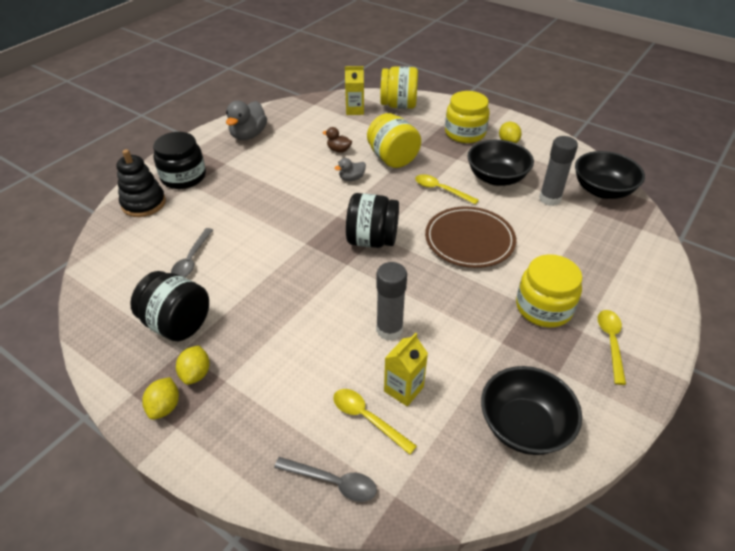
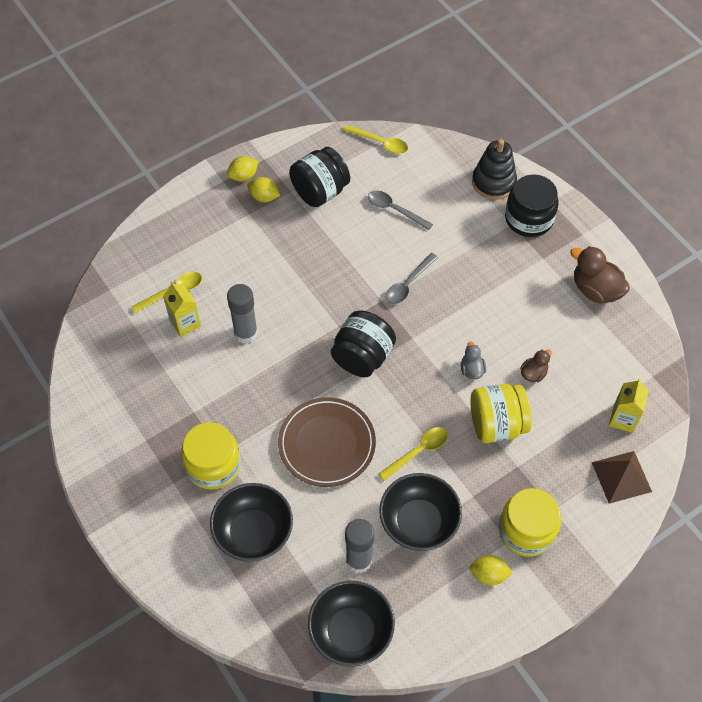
camera: 110 degrees right, 15 degrees up
(165, 407) = (243, 176): yellow lemon -> yellow lemon turned 60 degrees counterclockwise
(248, 135) = (595, 290): grey duck -> brown duck
(332, 482) = (137, 258): grey spoon -> grey spoon (408, 284)
(398, 105) = (621, 477): yellow jar -> brown pyramid
(524, 426) = (114, 389): black bowl -> black bowl (253, 532)
(611, 342) = (151, 498): yellow spoon -> yellow spoon (380, 143)

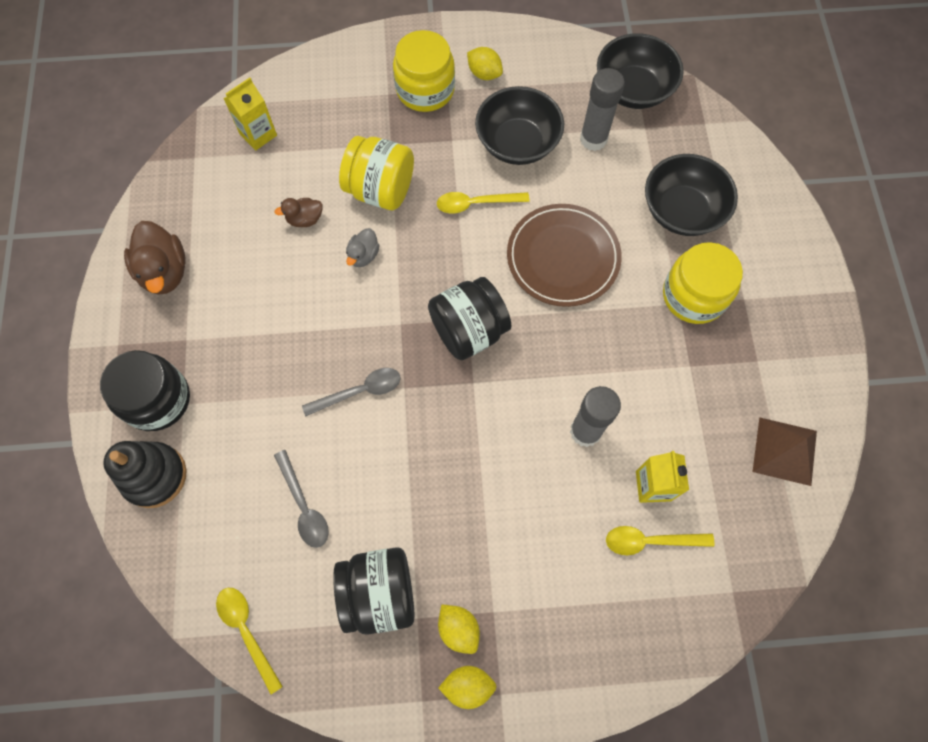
camera: 150 degrees left, 10 degrees up
(621, 477) = (305, 89): brown pyramid -> brown pyramid (784, 451)

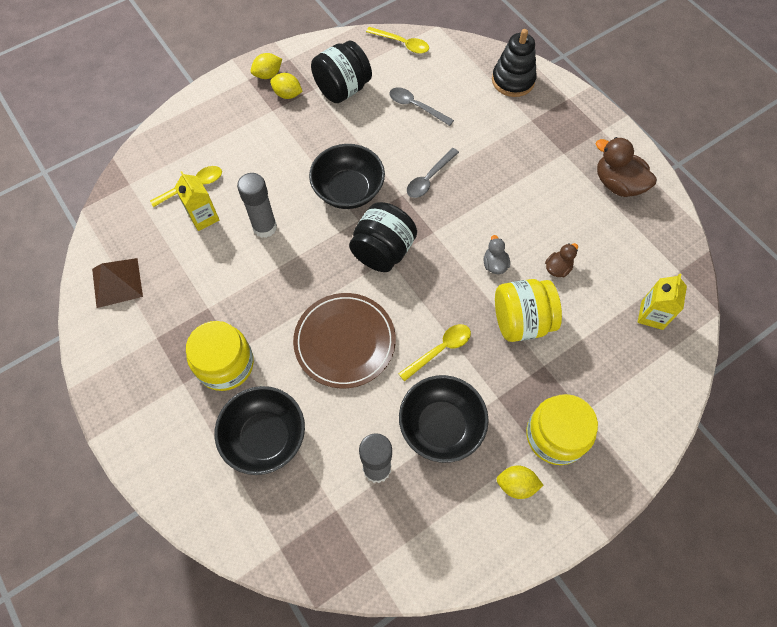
camera: 150 degrees right, 5 degrees down
(157, 399) = (548, 115): black jar -> none
(633, 90) = (367, 549): black bowl -> black bowl (348, 190)

